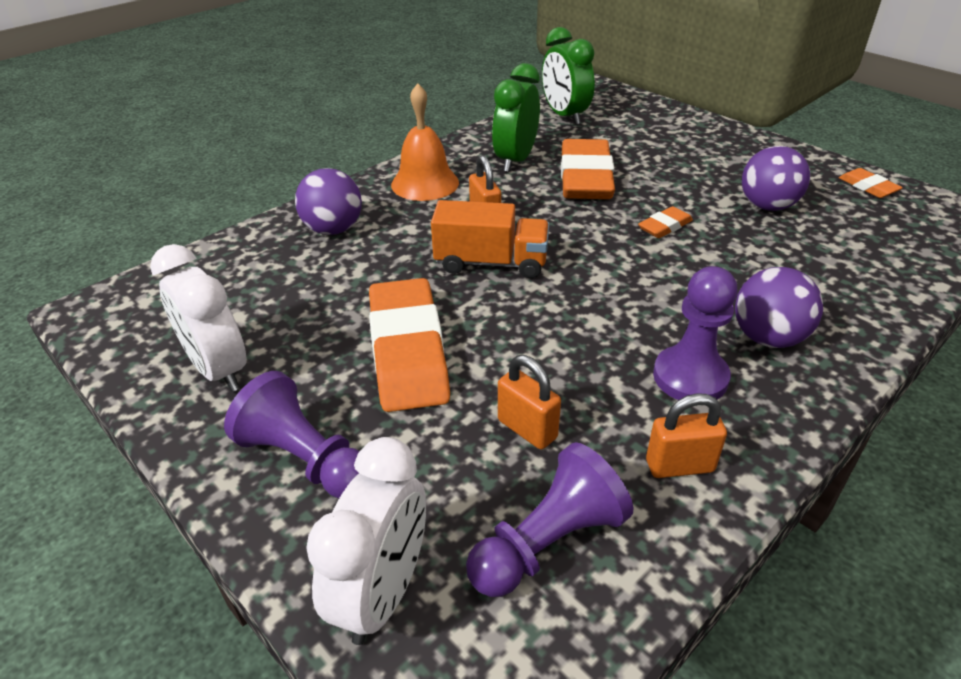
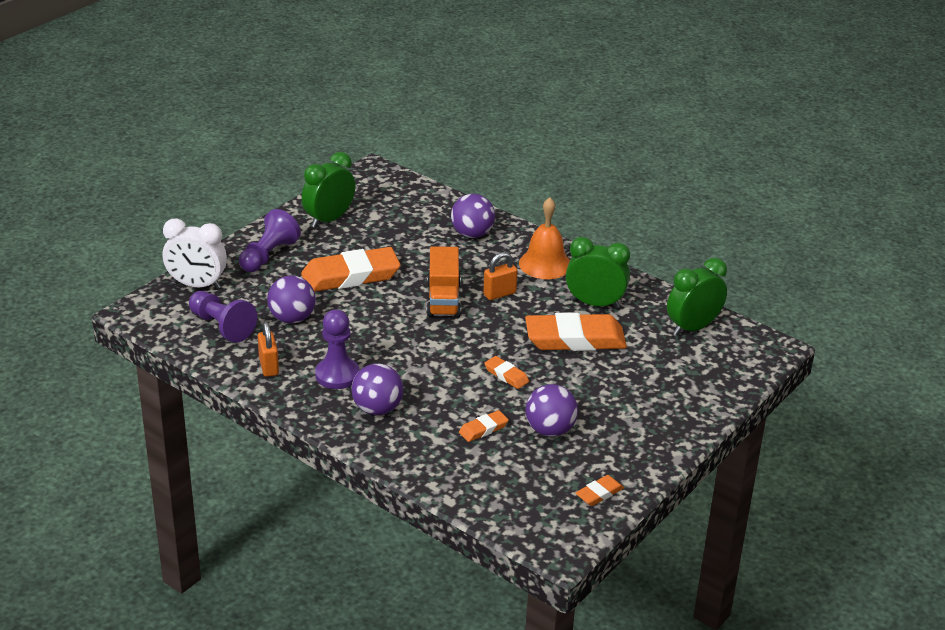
camera: 80 degrees right, 5 degrees down
(219, 369) = (329, 219): white clock -> green clock
(527, 429) = (292, 318): orange padlock -> purple ball
(782, 250) = (483, 429): none -> orange eraser

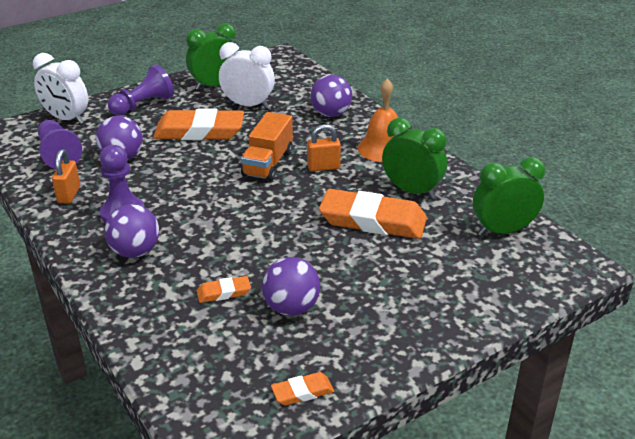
camera: 20 degrees right, 0 degrees up
(380, 237) = (248, 105): none -> white clock
(506, 375) = (282, 243): orange eraser -> none

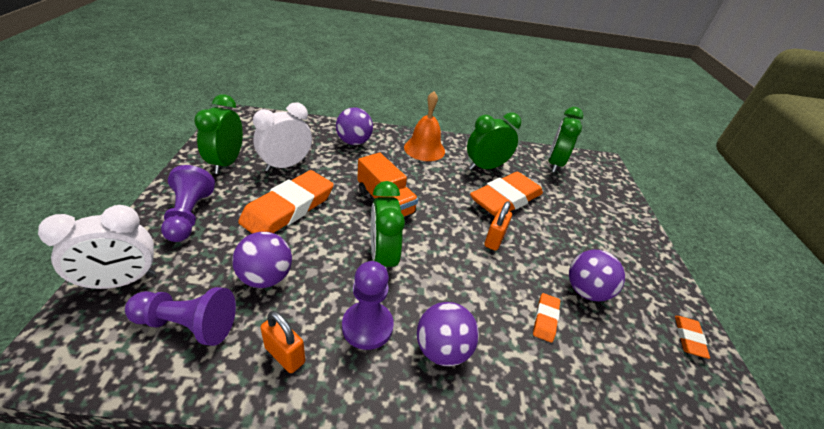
camera: 60 degrees left, 5 degrees up
(198, 191) = (382, 257): none -> green clock
(323, 167) = (420, 182): orange padlock -> orange padlock (494, 240)

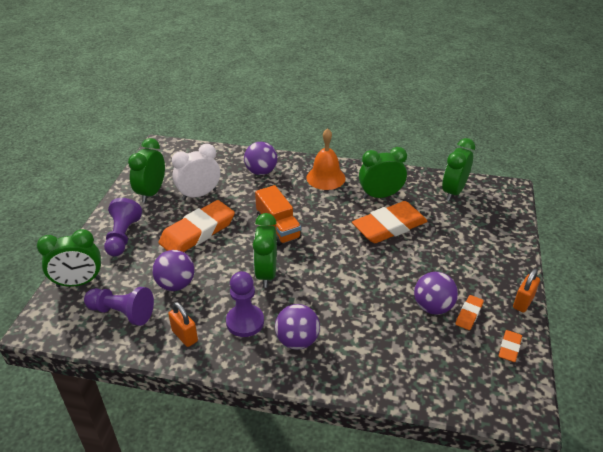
camera: 15 degrees right, 0 degrees up
(121, 281) = (79, 282): white clock -> green clock
(494, 240) = (365, 262): orange padlock -> orange padlock (523, 302)
(545, 319) = (387, 326): orange eraser -> orange eraser (469, 314)

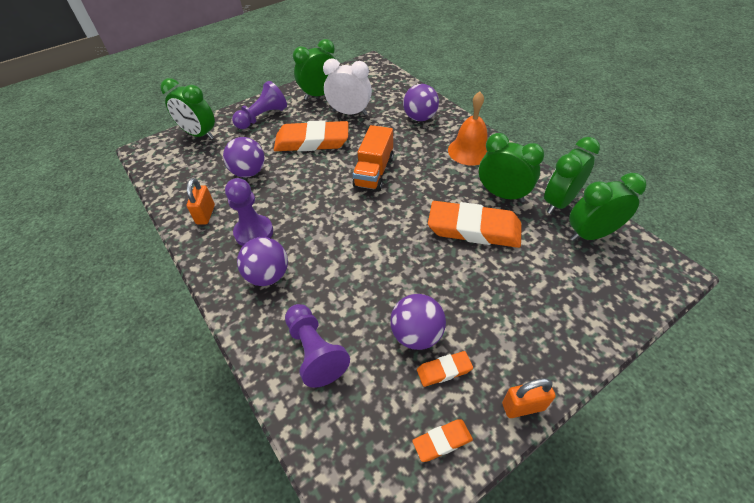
camera: 45 degrees right, 10 degrees up
(122, 313) = (194, 171): purple pawn -> purple pawn (315, 351)
(266, 273) = (317, 204): green clock -> green clock (559, 202)

